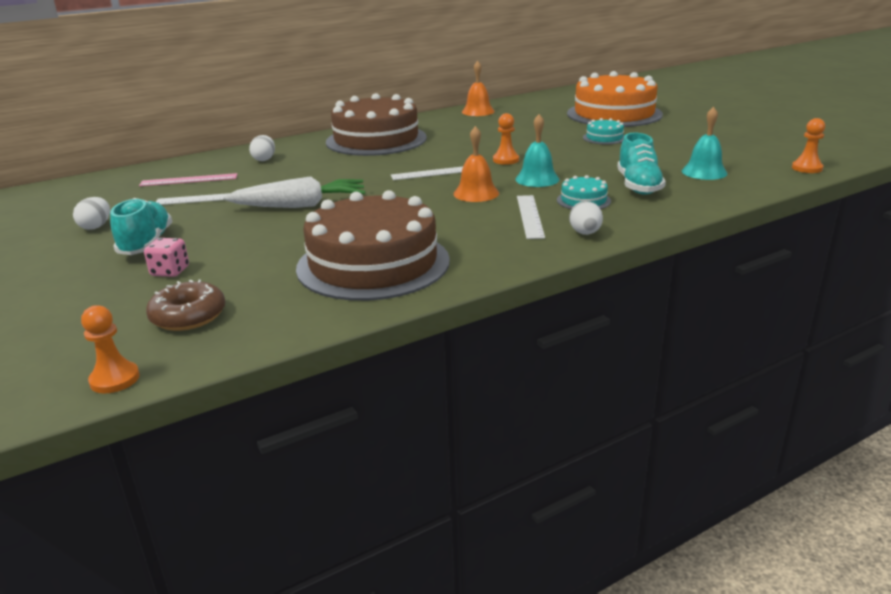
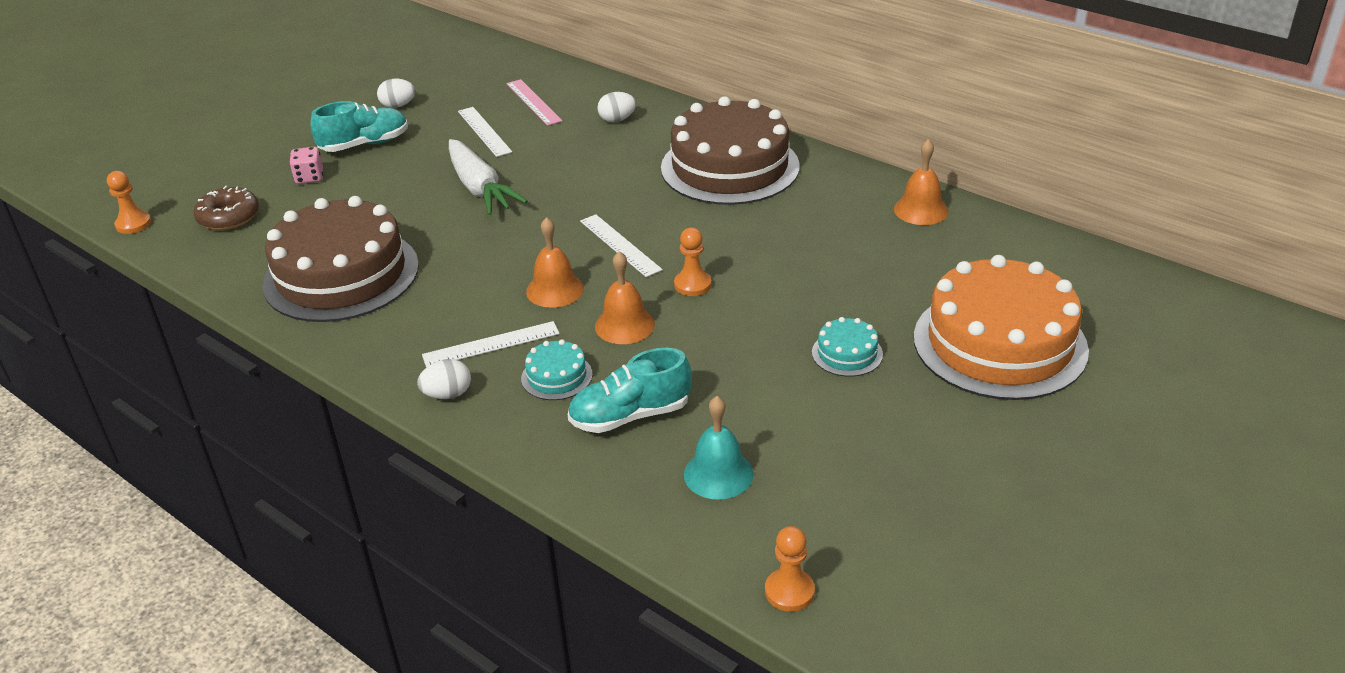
camera: 70 degrees right, 10 degrees up
(537, 179) = (624, 325): turquoise bell -> orange bell

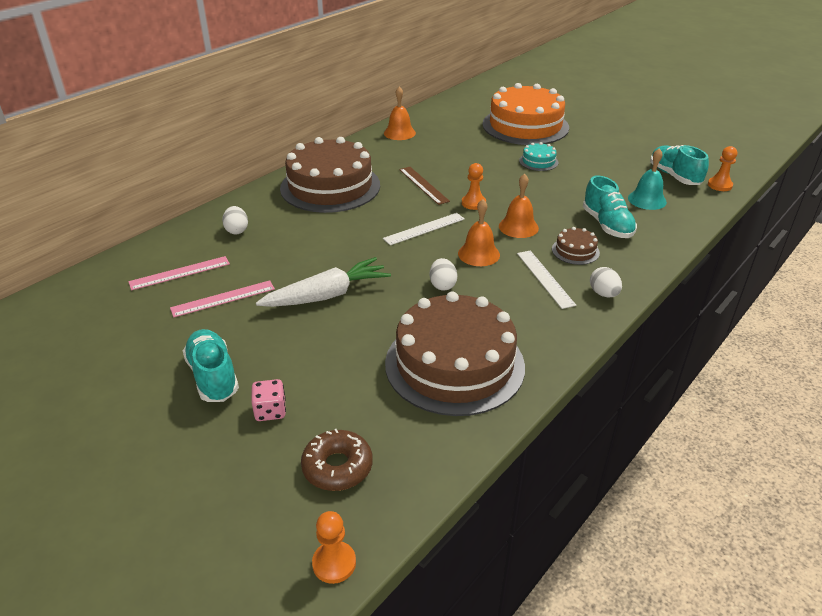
camera: 90 degrees left, 0 degrees up
(398, 106) = (135, 360): white egg -> white egg (442, 285)
(484, 131) = (223, 298): white ruler -> pink ruler
(556, 376) = (575, 251): turquoise cake -> brown cake
(744, 239) = (423, 185): none -> brown ruler
(819, 527) = (674, 176): none -> turquoise shoe

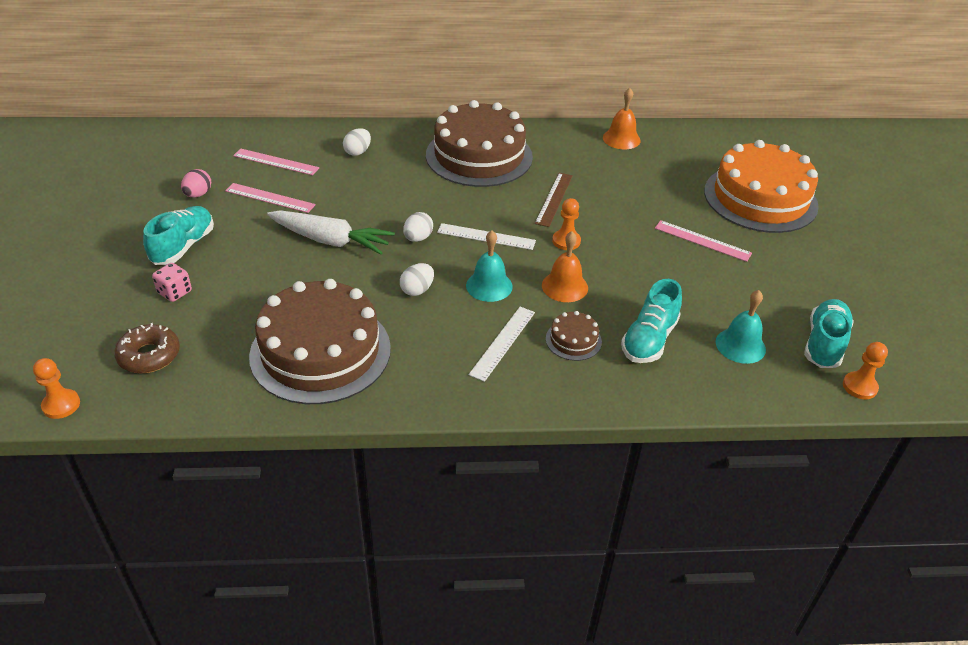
camera: 45 degrees right, 5 degrees up
(152, 334) = (198, 194): none -> pink egg
(478, 254) = (489, 286): orange bell -> turquoise bell
(538, 161) = (702, 241): turquoise cake -> pink ruler
(603, 294) = (525, 391): white egg -> white egg (418, 238)

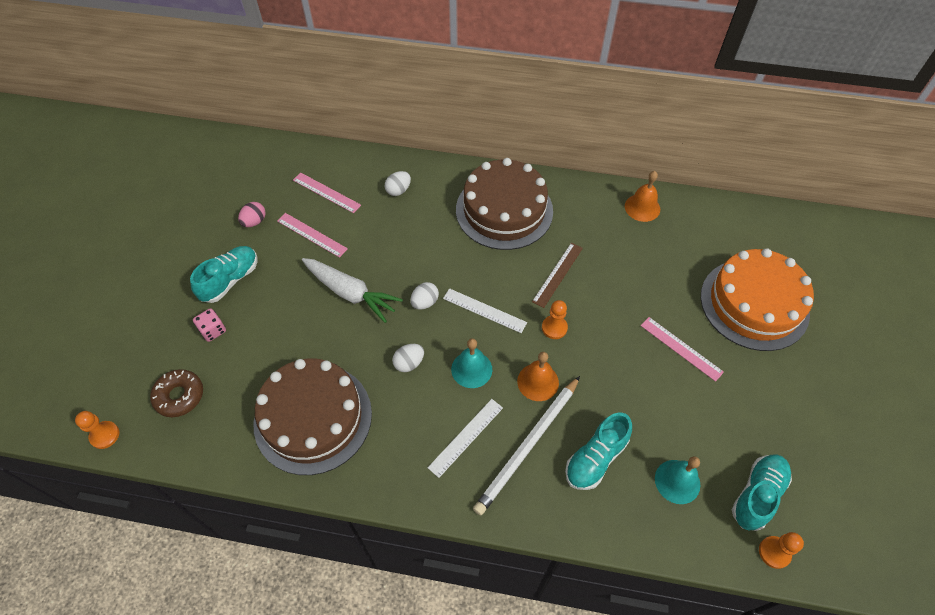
camera: 15 degrees right, 15 degrees up
(573, 340) = (528, 446): brown cake -> white pencil

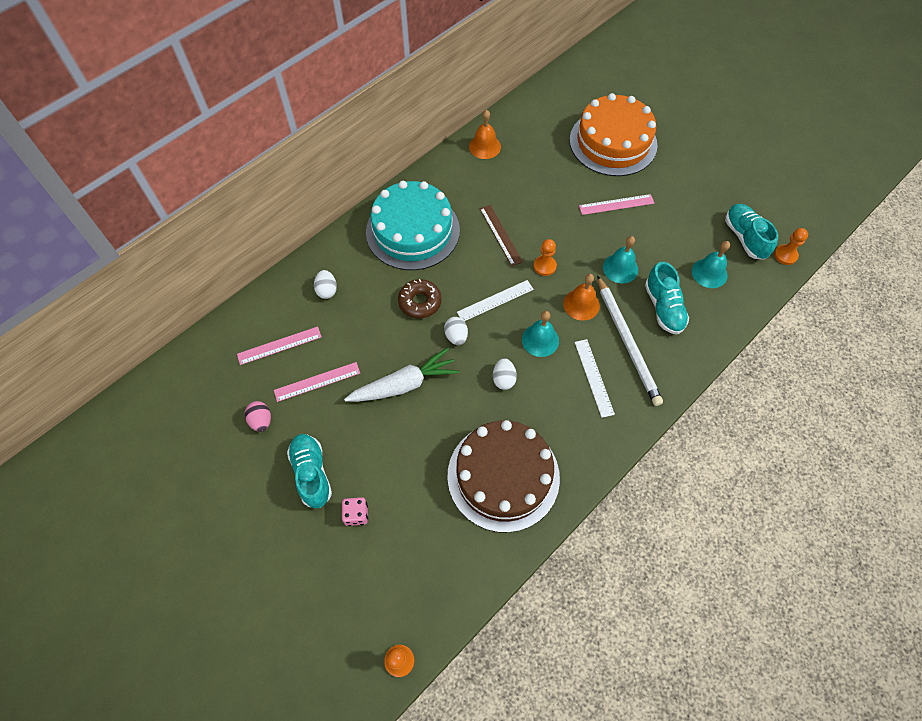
camera: 55 degrees left, 5 degrees up
(179, 396) = (405, 575): brown donut -> brown donut (420, 302)
(504, 210) = (412, 231): brown cake -> turquoise cake
(608, 393) = (620, 268): none -> turquoise bell

